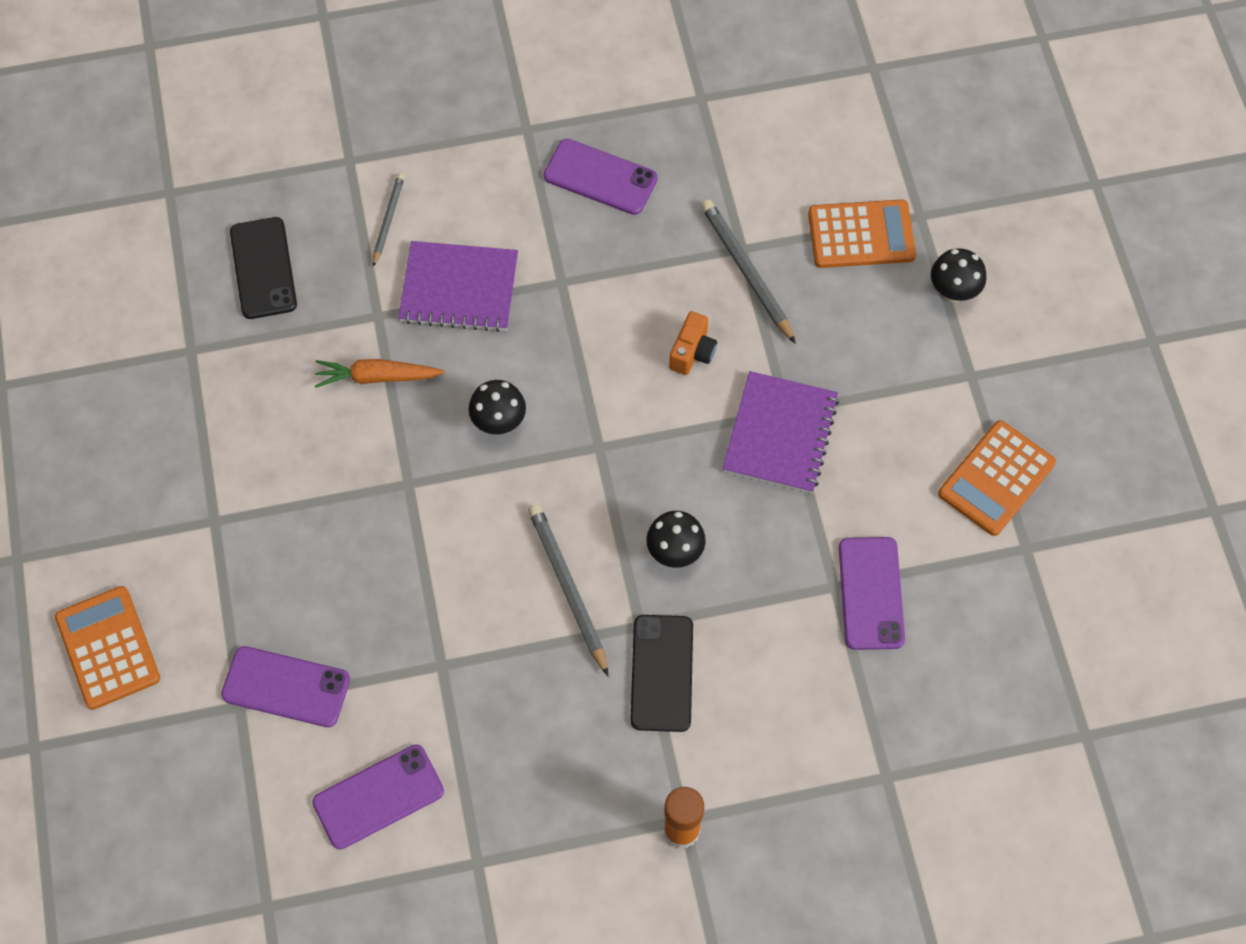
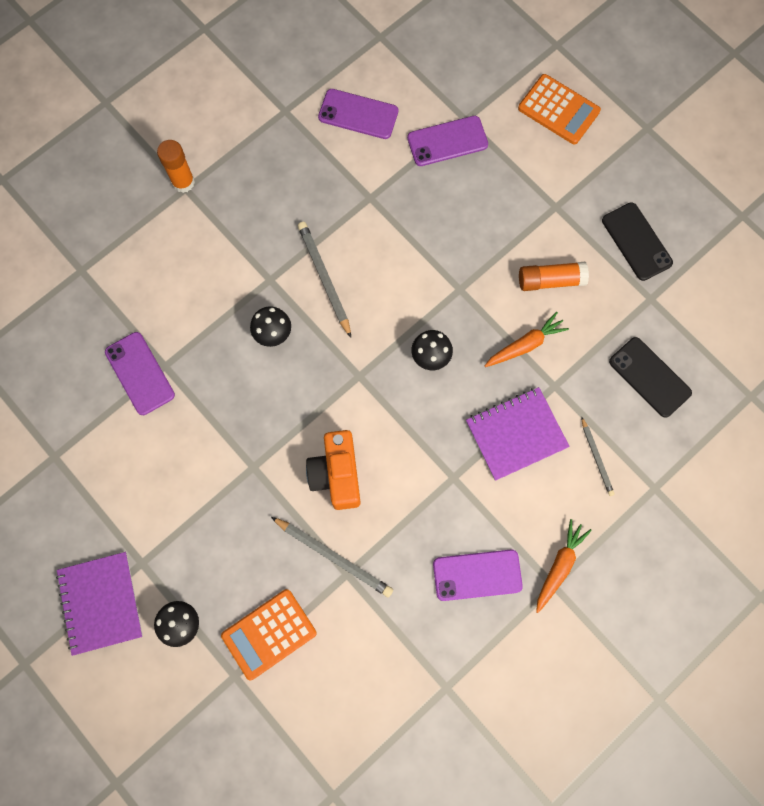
camera: 150 degrees right, 10 degrees up
(291, 434) = (550, 280): none -> orange glue stick
(378, 797) = (358, 114): purple phone -> purple phone turned 75 degrees clockwise
(507, 142) = (559, 566): none -> orange carrot
(568, 588) = (324, 278): grey pencil -> grey pencil turned 150 degrees counterclockwise
(662, 673) = (241, 259): black phone -> black phone (636, 242)
(692, 352) = (337, 474): orange camera -> orange camera, size x1.72
(780, 434) = (249, 448): purple notebook -> purple notebook (101, 603)
(996, 478) = (92, 494): orange calculator -> none

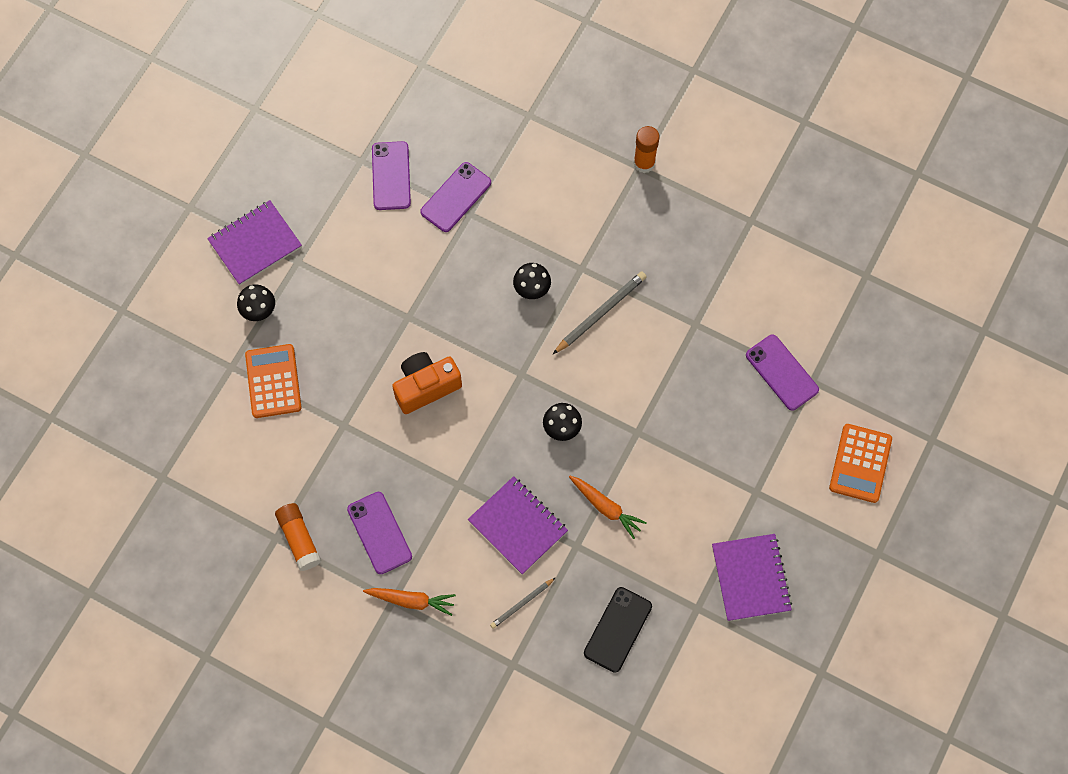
camera: 70 degrees right, 5 degrees down
(269, 634) = (273, 381): orange calculator -> orange calculator turned 45 degrees clockwise
(333, 557) = (354, 409): grey pencil -> none
(358, 114) = (775, 284): purple phone -> purple phone (391, 176)
(550, 280) = (678, 510): orange glue stick -> orange glue stick (299, 539)
(636, 242) = (750, 578): black phone -> purple notebook

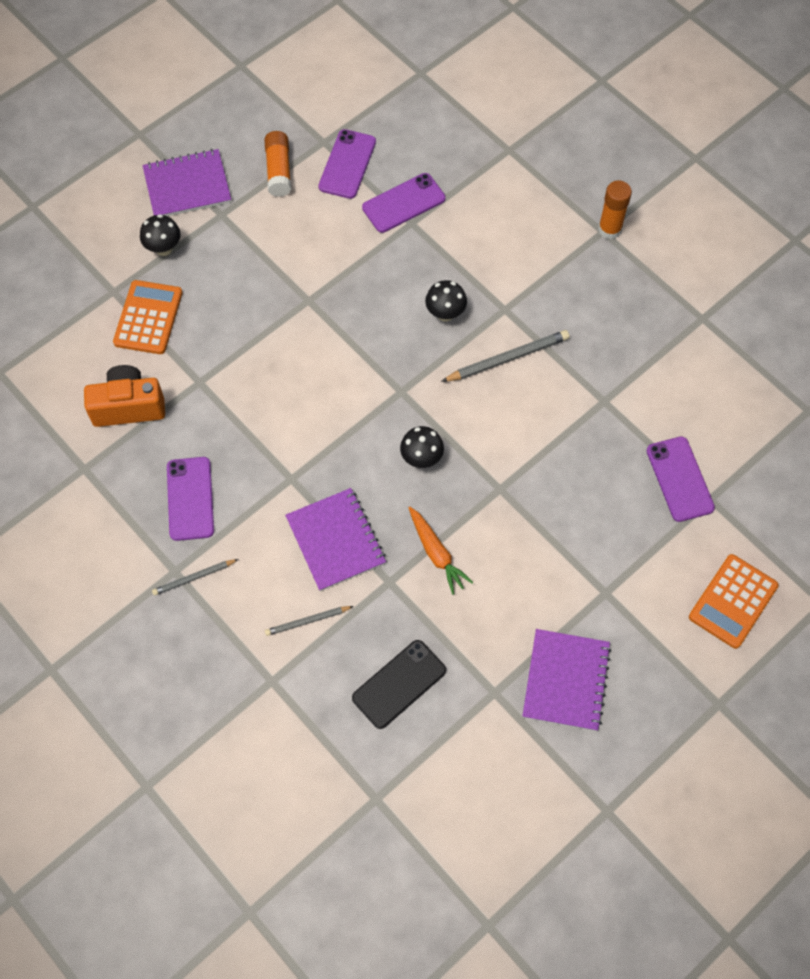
camera: 20 degrees right, 5 degrees down
(299, 539) = (107, 477): orange glue stick -> orange glue stick (279, 170)
(411, 600) = (194, 578): orange carrot -> grey pencil
(426, 387) = (298, 372): orange camera -> orange camera (128, 407)

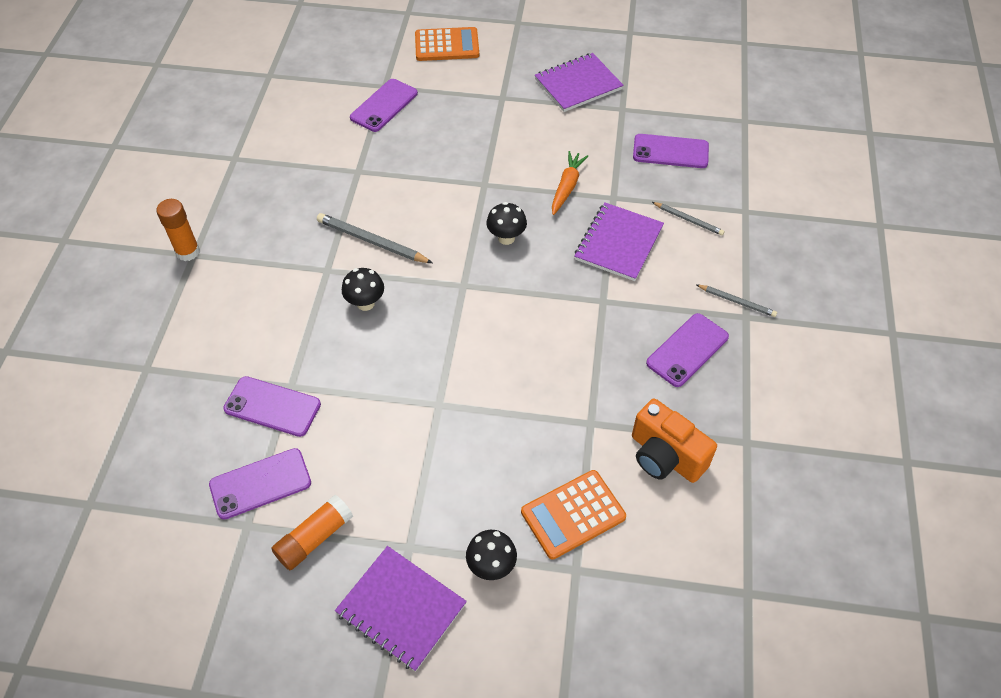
camera: 130 degrees left, 10 degrees down
(399, 684) = (670, 151): black phone -> purple phone

